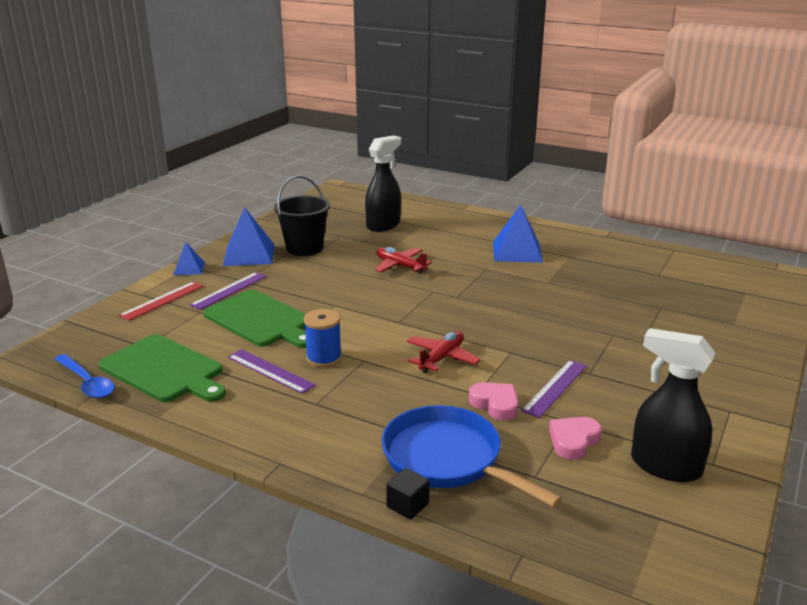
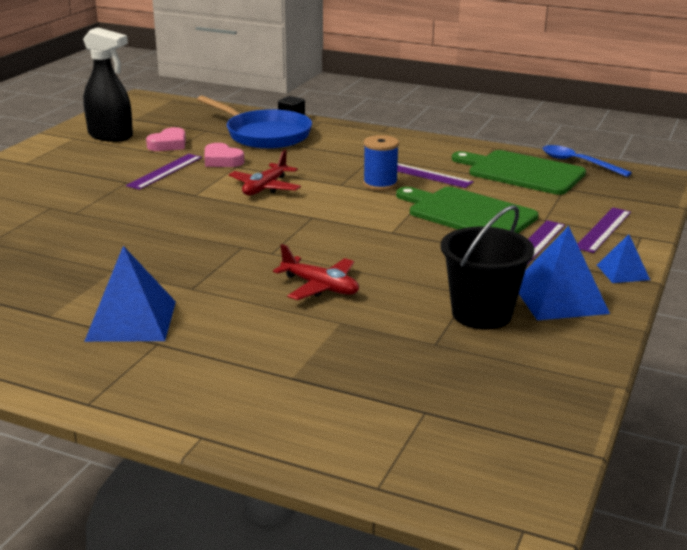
camera: 175 degrees right, 0 degrees up
(162, 300) = (603, 229): red ruler -> purple ruler
(383, 225) = (365, 375): black spray bottle -> none

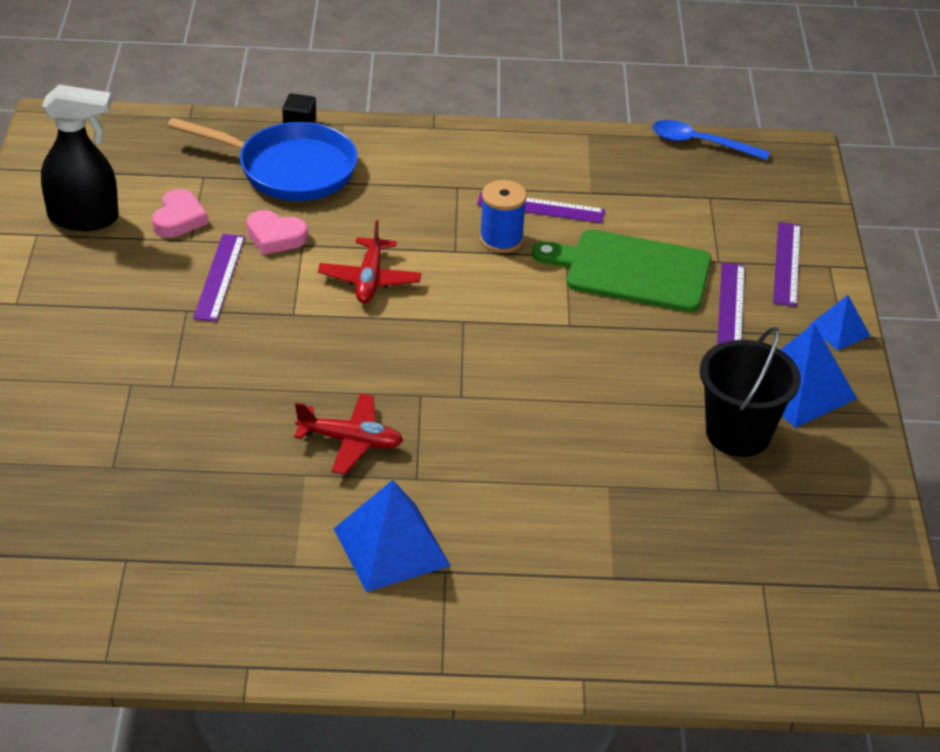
camera: 25 degrees left, 15 degrees up
(320, 287) = (552, 438): red plane -> red plane (350, 441)
(522, 172) = (648, 177): green cutting board -> none

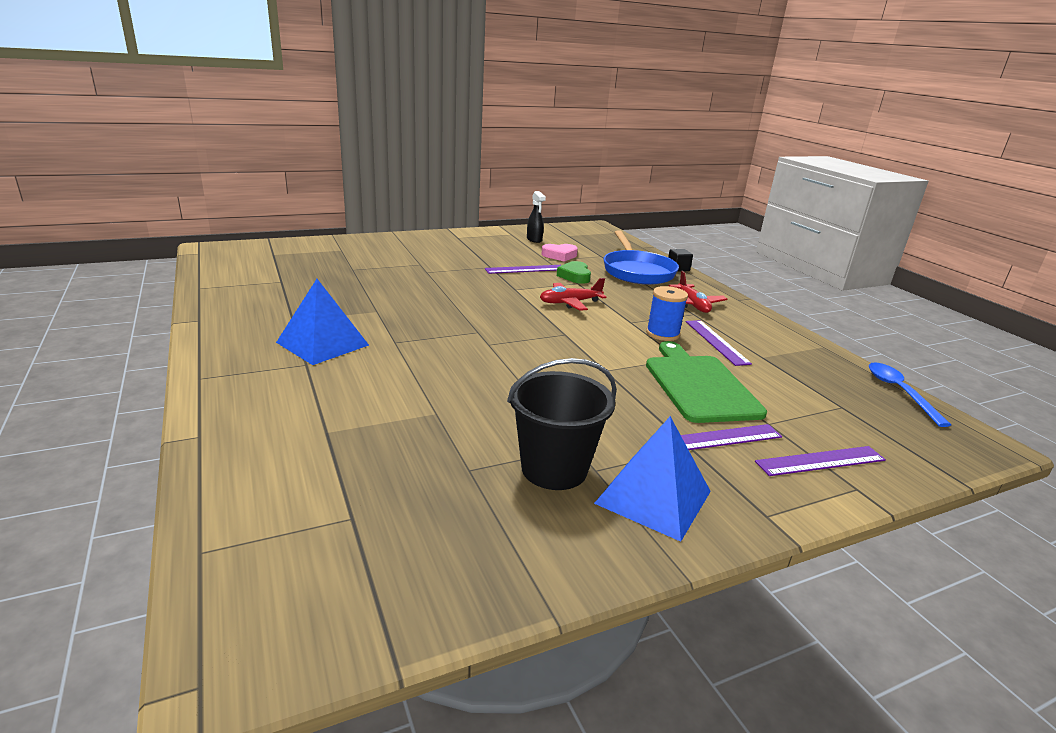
camera: 65 degrees right, 15 degrees down
(84, 218) = (534, 239): black spray bottle -> black spray bottle, size x0.57
(275, 237) = (575, 276): pink heart -> green heart
(350, 441) = (416, 318): red plane -> red plane (692, 305)
(839, 330) = (770, 511): blue pyramid -> none

